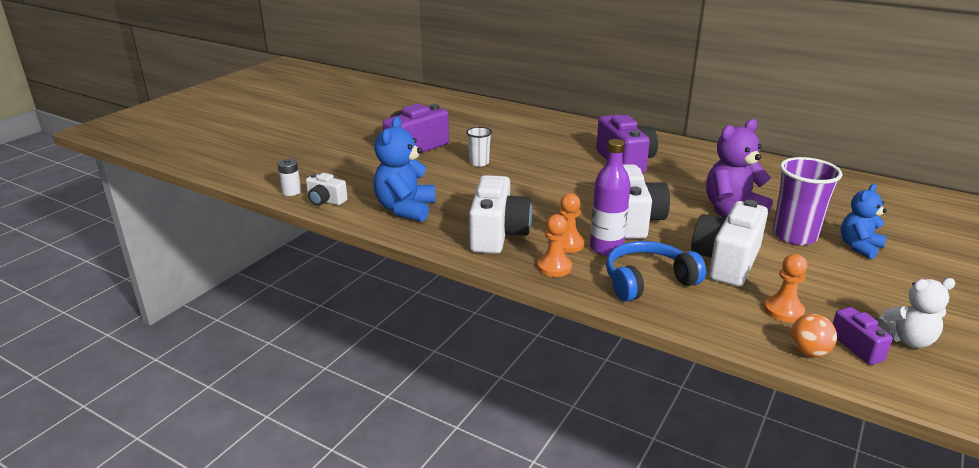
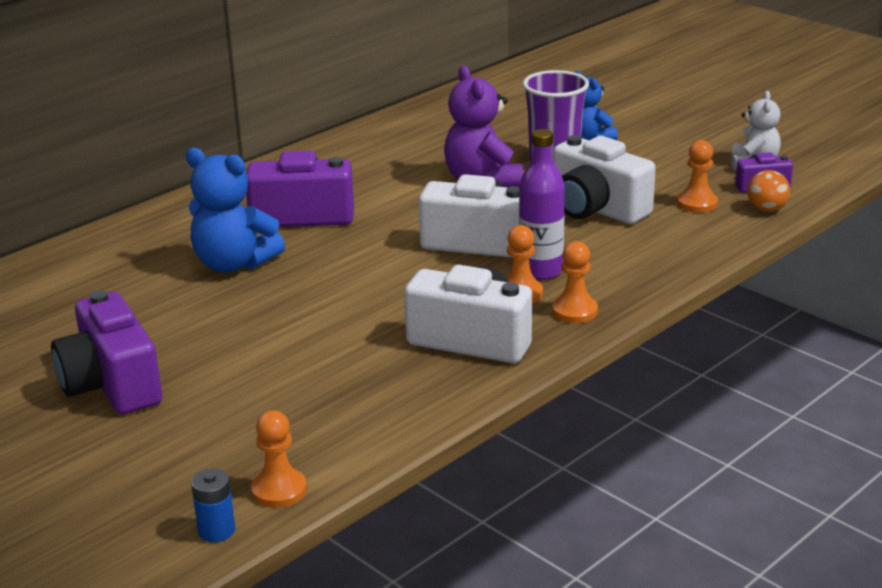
camera: 75 degrees left, 0 degrees up
(291, 192) = (216, 530): white battery -> blue battery
(325, 201) = (279, 490): white camera -> orange pawn
(405, 209) = (356, 410): blue teddy bear -> blue teddy bear (234, 264)
(479, 163) = (225, 328): white cup -> none
(647, 281) = (623, 260): blue headphones -> none

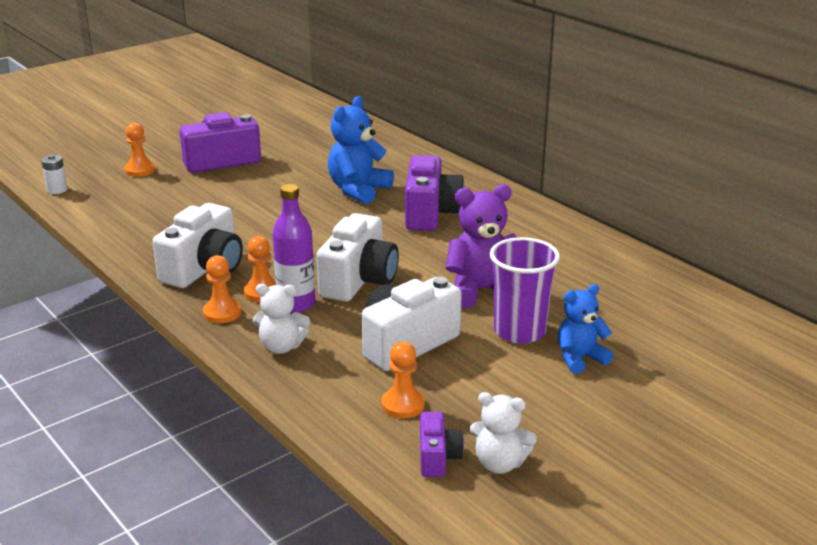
camera: 95 degrees right, 0 degrees up
(216, 530) = (57, 190): blue battery -> white battery
(279, 490) = (79, 204): orange pawn -> orange pawn (140, 170)
(629, 268) = (281, 347): none -> white teddy bear
(766, 209) = (376, 449): orange ball -> none

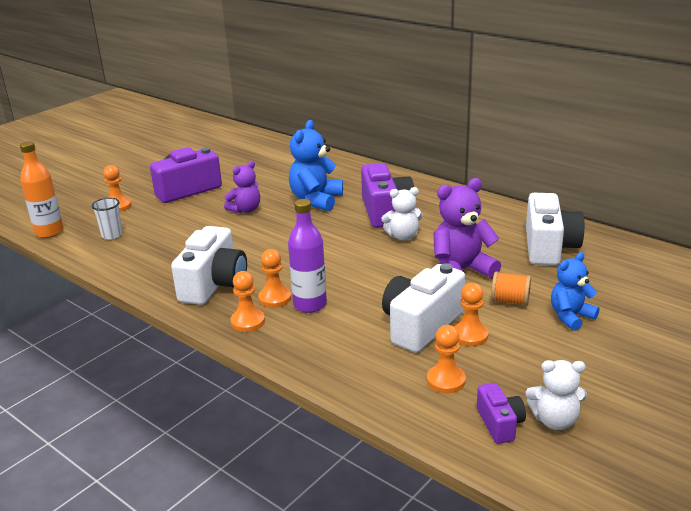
camera: 10 degrees left, 0 degrees up
(57, 190) = (49, 232): white battery -> orange bottle
(120, 201) = (112, 235): none -> white cup
(275, 191) = (245, 210): none -> purple teddy bear
(281, 347) = (315, 344): white teddy bear -> white teddy bear (403, 236)
(359, 280) = (353, 276): white camera -> white camera (549, 247)
(454, 362) = (470, 335): none -> orange pawn
(519, 331) = (510, 301): purple cup -> orange spool

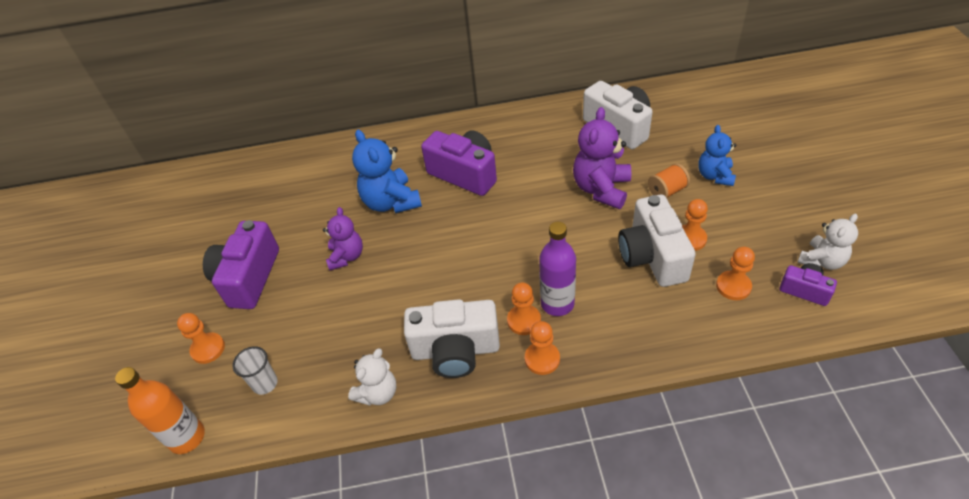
camera: 45 degrees left, 20 degrees up
(214, 284) = (455, 350): white camera -> white camera turned 120 degrees clockwise
(403, 236) = (515, 188): white teddy bear -> white teddy bear (378, 393)

